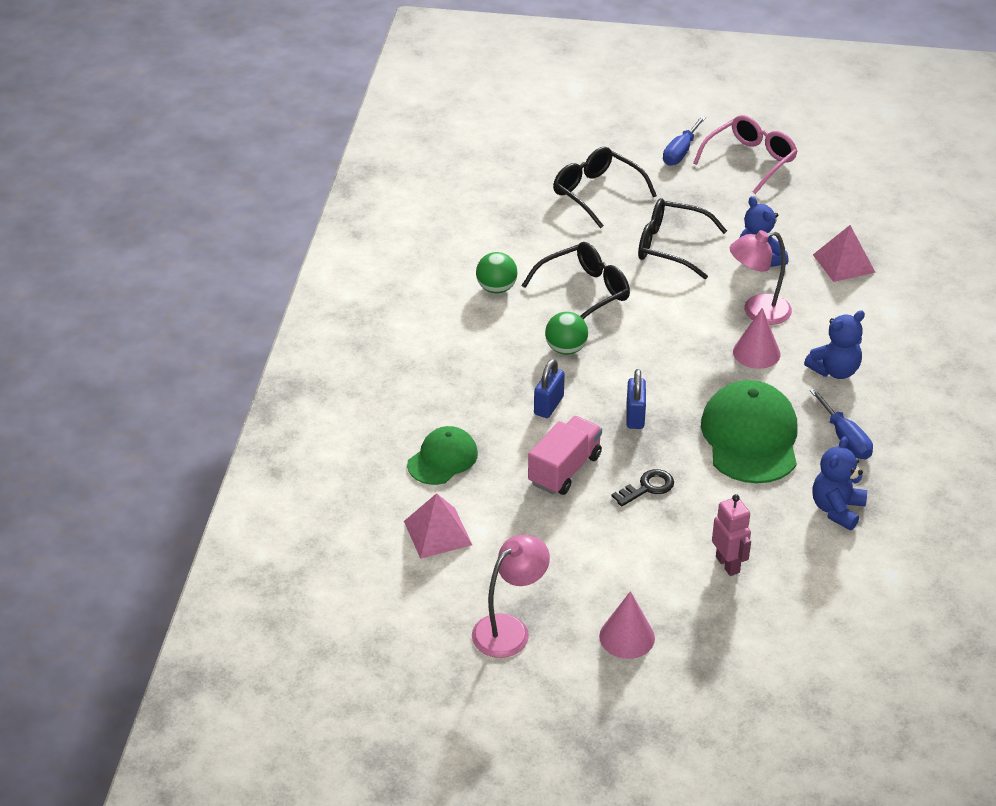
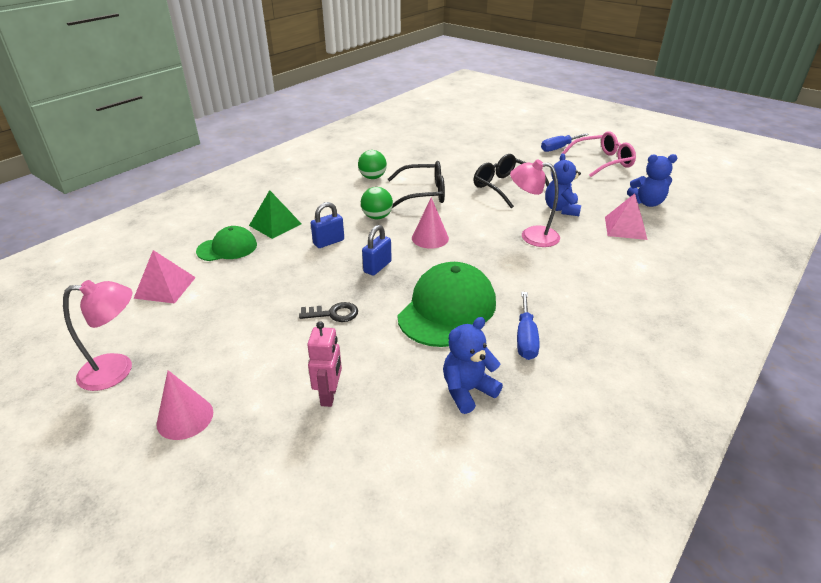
camera: 30 degrees right, 5 degrees down
(459, 406) = (275, 224): none -> green pyramid
(564, 469) = (292, 281): pink truck -> none
(596, 193) = (485, 153): black glasses -> none
(756, 353) = (507, 258): pink cone -> pink cone (430, 238)
(834, 370) = (559, 289): blue teddy bear -> blue teddy bear (647, 202)

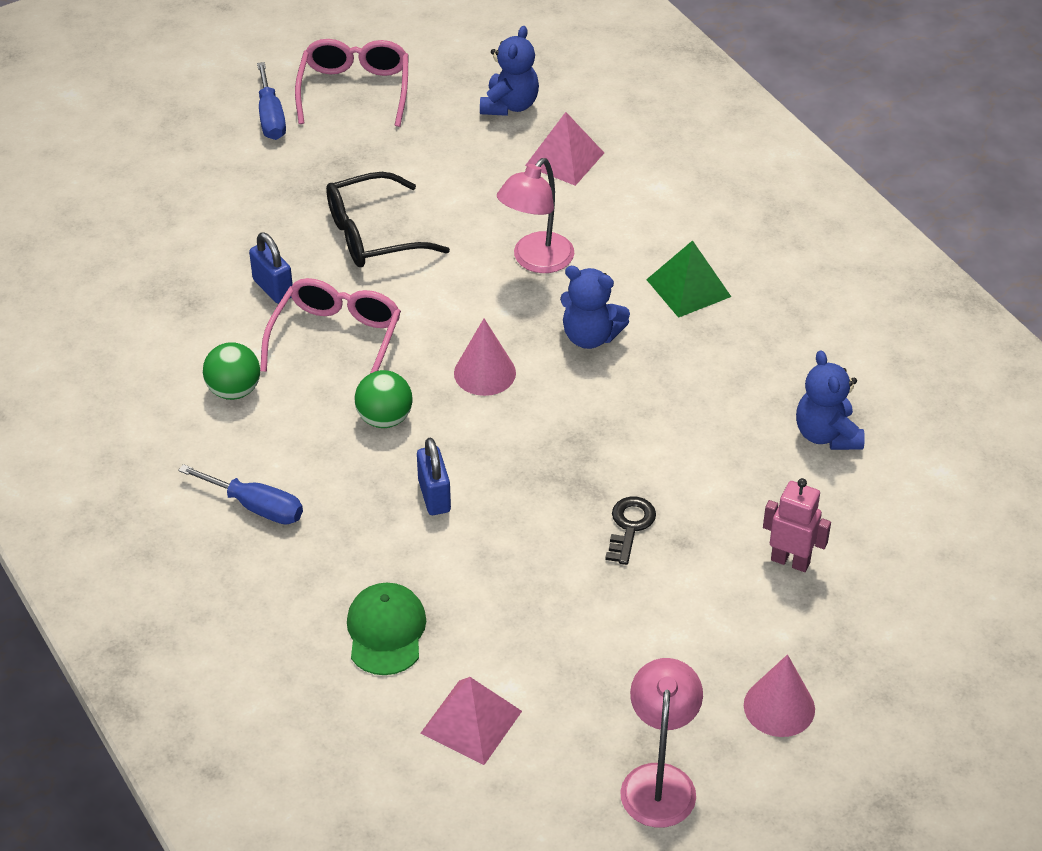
camera: 70 degrees left, 10 degrees up
(275, 224) = (338, 556): green pyramid -> green pyramid (688, 288)
(377, 267) = (535, 453): blue padlock -> blue padlock (273, 288)
(423, 193) = (336, 339): black glasses -> pink glasses
(447, 309) = (670, 406): green cap -> none
(525, 338) = (757, 353): blue screwdriver -> blue screwdriver (256, 507)
(561, 209) = (478, 200): blue teddy bear -> blue teddy bear (590, 336)

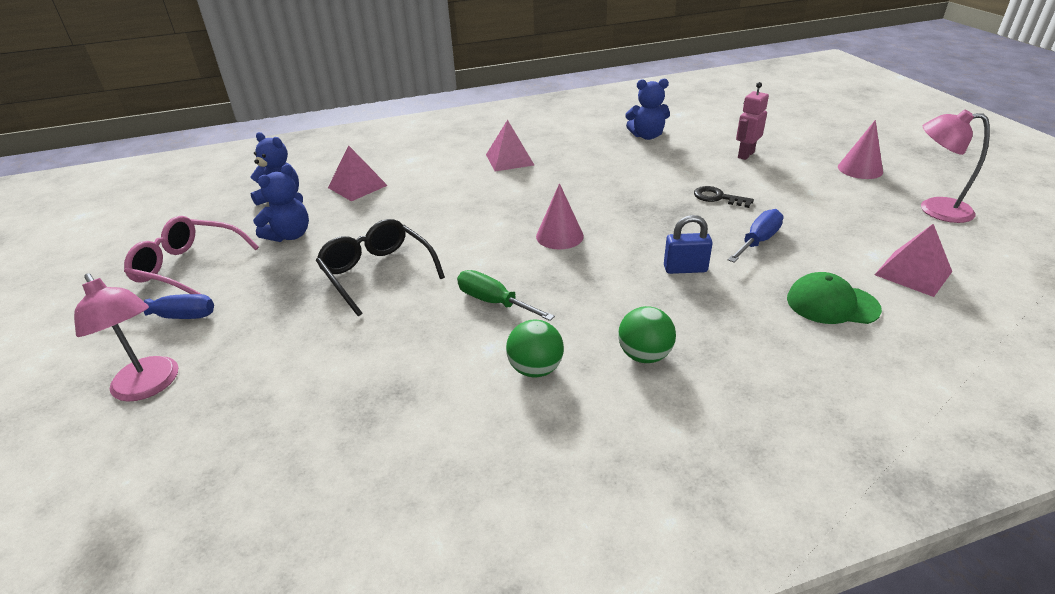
camera: 75 degrees left, 10 degrees down
(256, 507) = (692, 366): blue screwdriver -> blue screwdriver (758, 241)
(273, 288) = (409, 333): blue padlock -> none
(336, 339) = (494, 302): pink glasses -> green screwdriver
(373, 235) = (377, 273): black glasses -> black glasses turned 150 degrees clockwise
(384, 418) = (596, 285): green ball -> green ball (644, 355)
(536, 261) = (453, 206): pink lamp -> pink lamp (149, 386)
(590, 336) = (539, 194): blue teddy bear -> blue teddy bear (290, 235)
(688, 288) = (509, 159): green pyramid -> pink pyramid

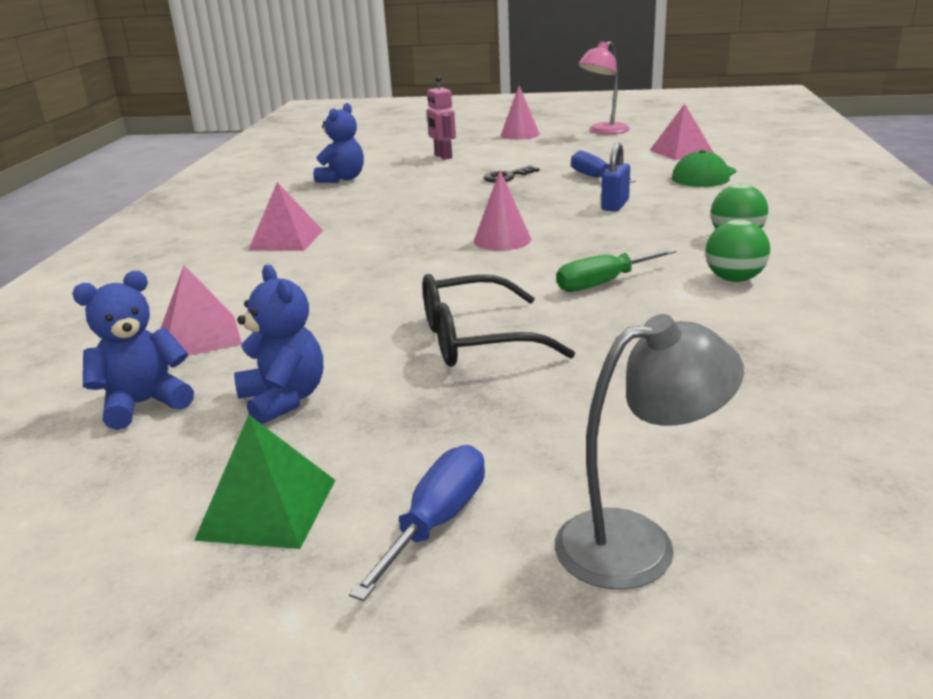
camera: 65 degrees left, 10 degrees down
(149, 386) = (637, 542): pink lamp -> grey lamp
(188, 267) = (268, 509): pink glasses -> green pyramid

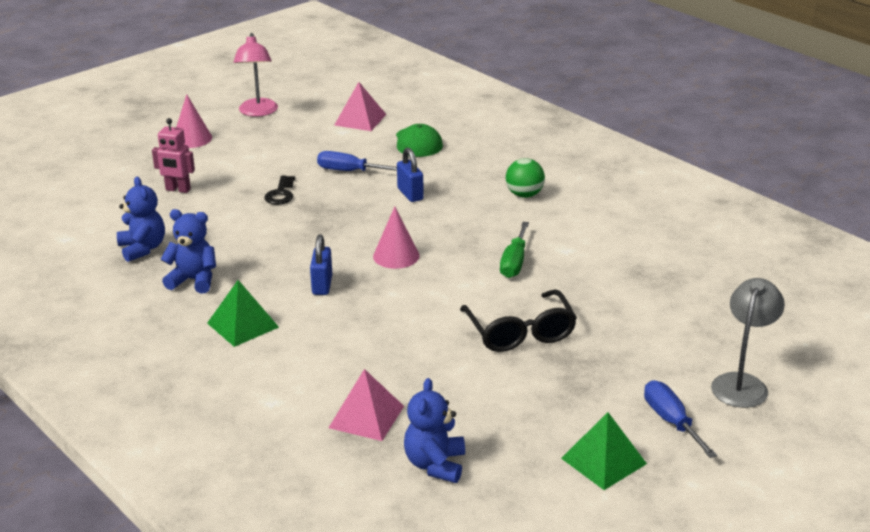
camera: 50 degrees left, 5 degrees up
(284, 400) = (500, 418): blue teddy bear -> blue teddy bear (193, 280)
(286, 240) = (243, 325): pink pyramid -> green pyramid
(398, 237) = (322, 285): none -> blue padlock
(475, 340) = (520, 333): black glasses -> black glasses turned 45 degrees counterclockwise
(734, 279) = (571, 228): green ball -> none

